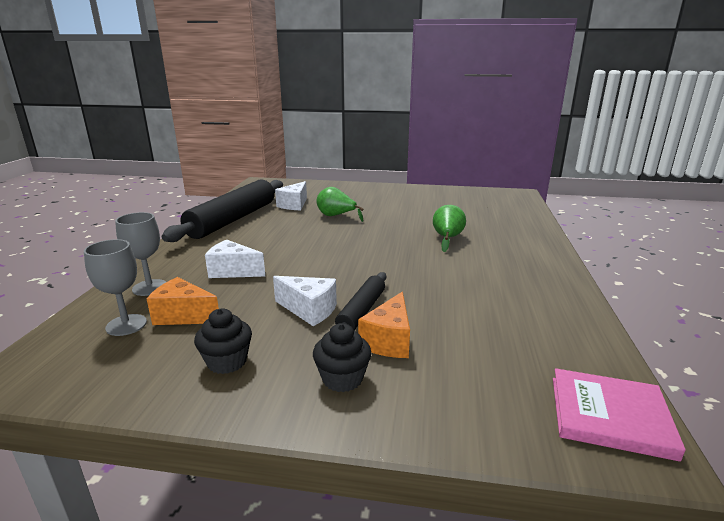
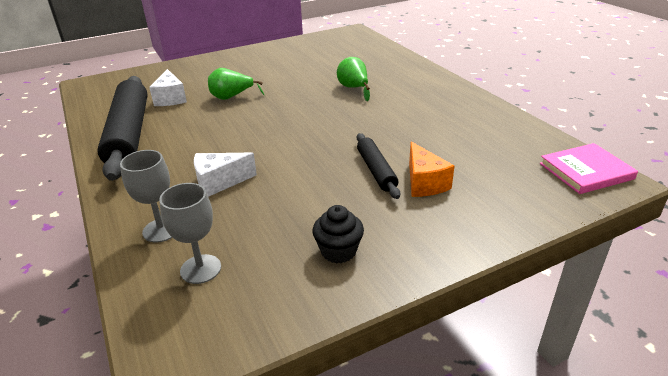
camera: 35 degrees left, 10 degrees up
(183, 316) = (241, 237): orange cheese -> none
(309, 310) = (338, 186): white cheese -> none
(342, 379) = (432, 221): black cupcake -> none

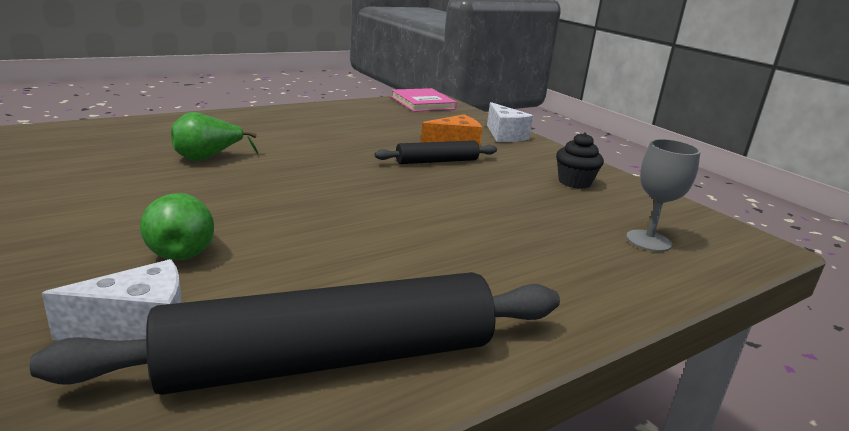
camera: 100 degrees left, 10 degrees down
(161, 230) = (608, 272): grey goblet -> none
(219, 183) = (488, 242): white cheese -> white cheese (504, 135)

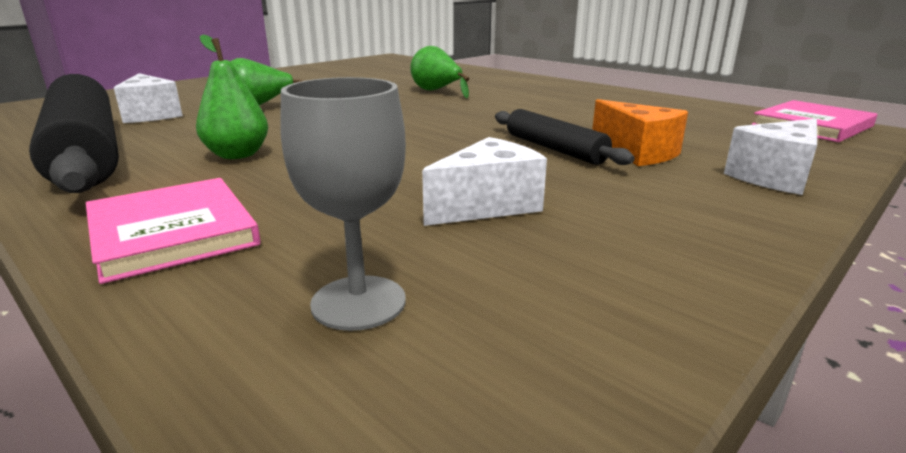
camera: 80 degrees right, 0 degrees up
(395, 265) = (237, 155): none -> green pear
(535, 197) = (487, 205): none -> white cheese
(573, 289) = (173, 232): none -> pink book
(574, 182) = (607, 235): black cupcake -> none

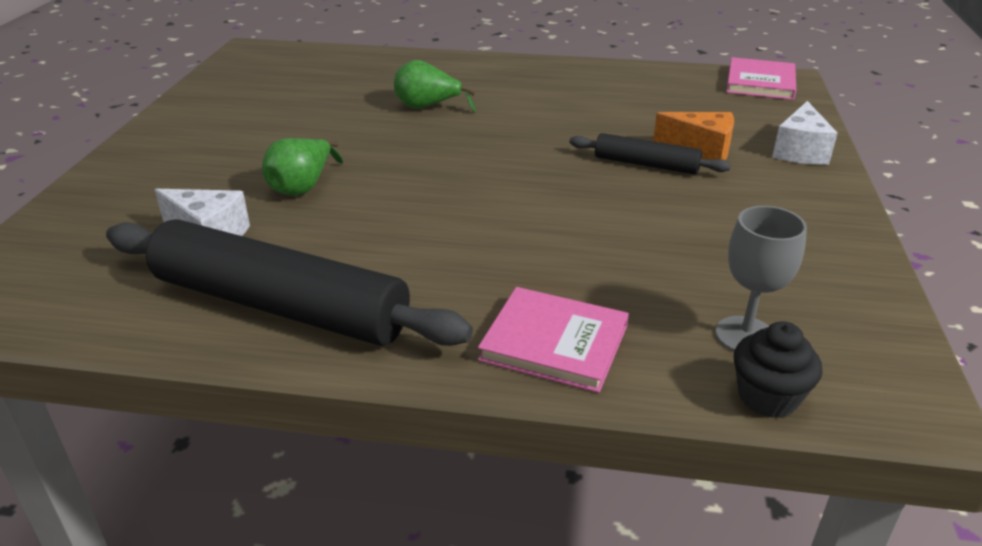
camera: 35 degrees left, 10 degrees up
(234, 379) = (768, 397): none -> black cupcake
(237, 155) = (430, 256): green pear -> none
(487, 205) = (693, 239): white cheese -> none

